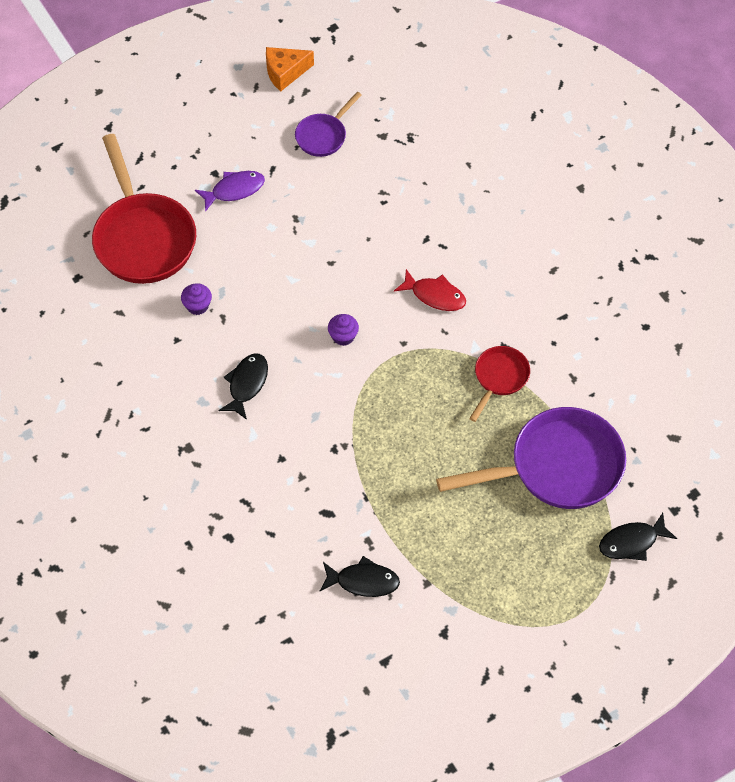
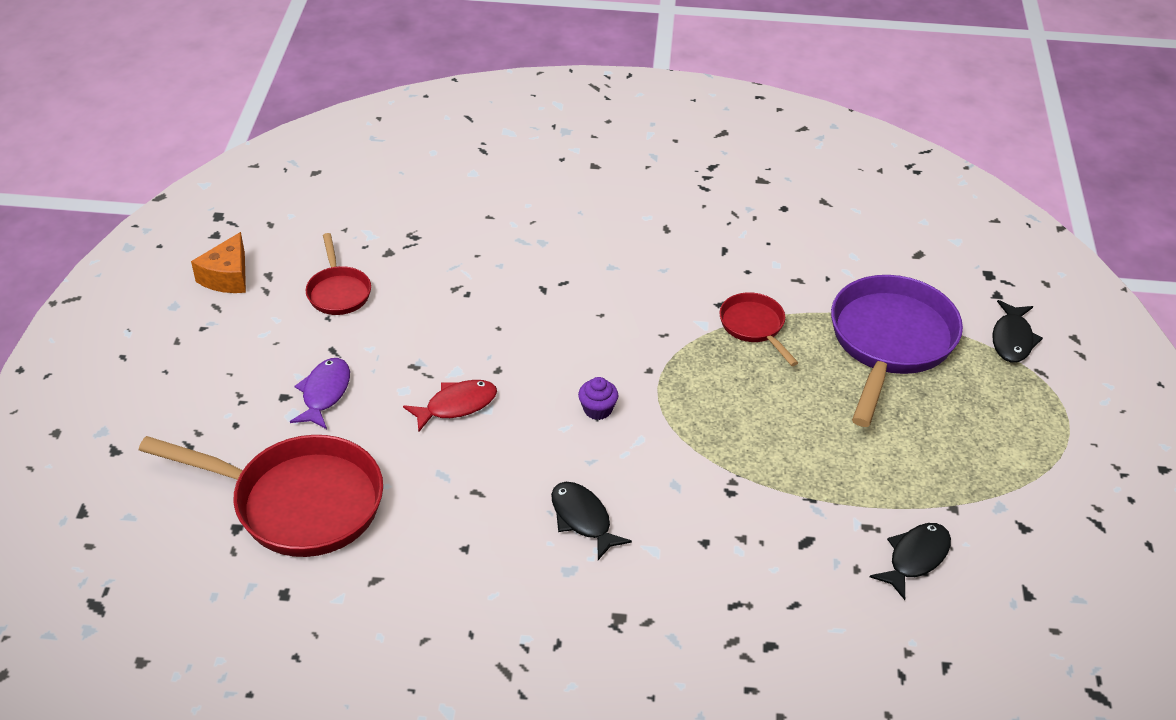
camera: 55 degrees left, 15 degrees down
(197, 306) = (439, 505): purple cupcake -> none
(323, 136) = (338, 292): purple pan -> red pan
(435, 295) = (615, 318): red fish -> red fish (456, 405)

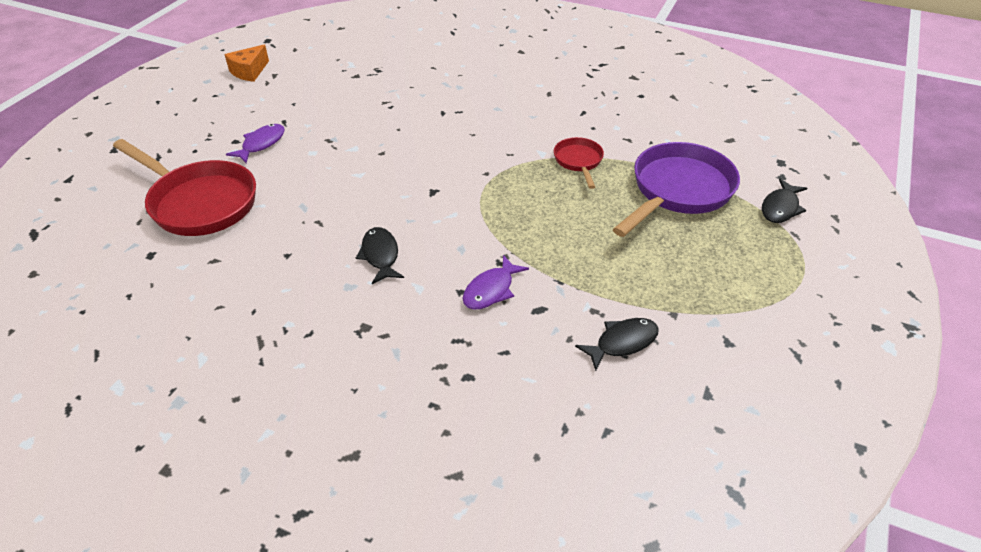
camera: 20 degrees right, 0 degrees up
(338, 292) = (310, 91): red pan -> none
(456, 405) = (340, 168): red fish -> none
(597, 409) = (434, 189): purple cupcake -> none
(739, 531) = (491, 290): none -> purple fish

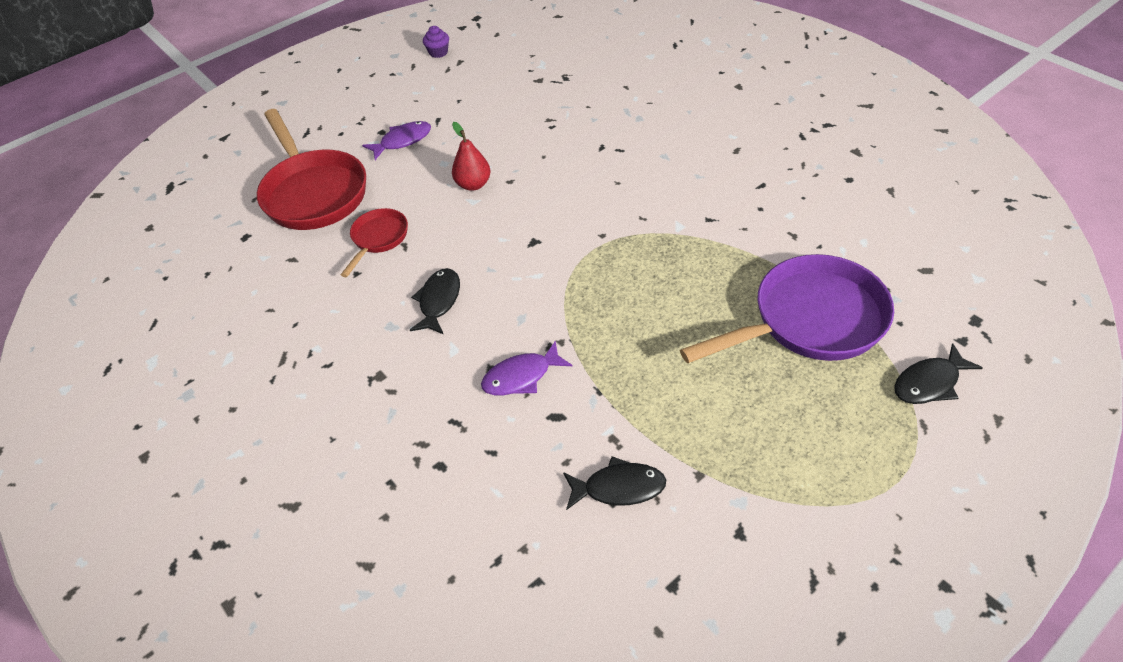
camera: 30 degrees right, 5 degrees up
(249, 71) = (438, 52): orange cheese -> purple cupcake
(351, 162) = (473, 184): none -> red pear
(578, 161) = (714, 248): red pan -> red pan (378, 239)

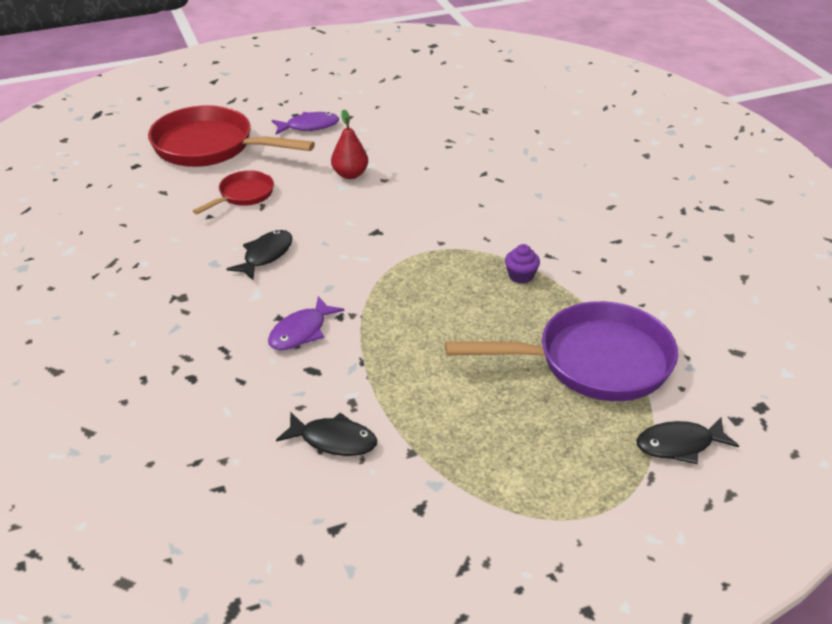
camera: 15 degrees right, 10 degrees down
(313, 192) = (210, 147): red pan -> red pan turned 120 degrees clockwise
(438, 52) = (382, 65): purple cupcake -> purple cupcake (521, 276)
(521, 377) = (301, 332): purple fish -> purple fish turned 45 degrees counterclockwise

